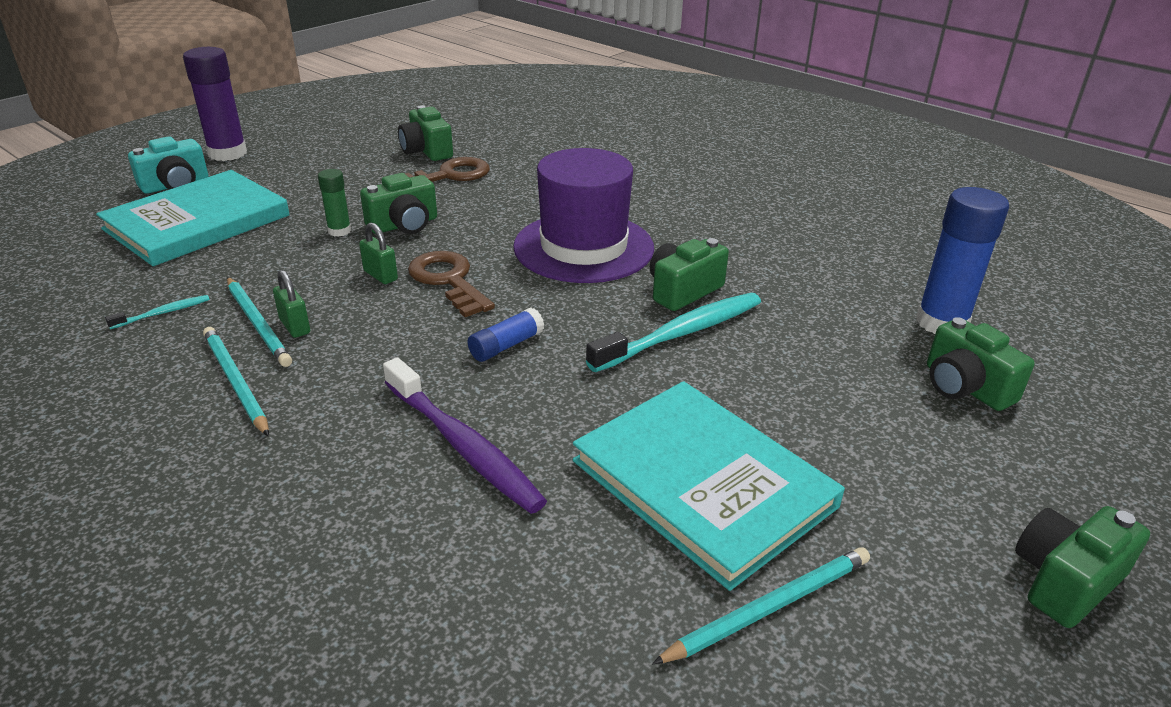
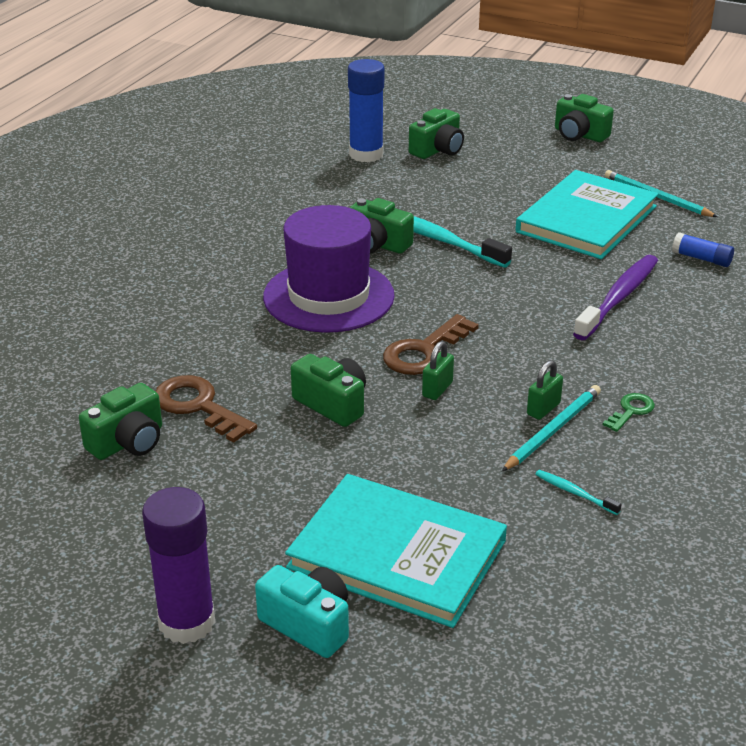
camera: 105 degrees left, 0 degrees up
(235, 382) = (631, 411): turquoise pencil -> green key
(339, 231) = (366, 441): green glue stick -> none
(506, 345) = (501, 304): blue glue stick -> blue glue stick (701, 258)

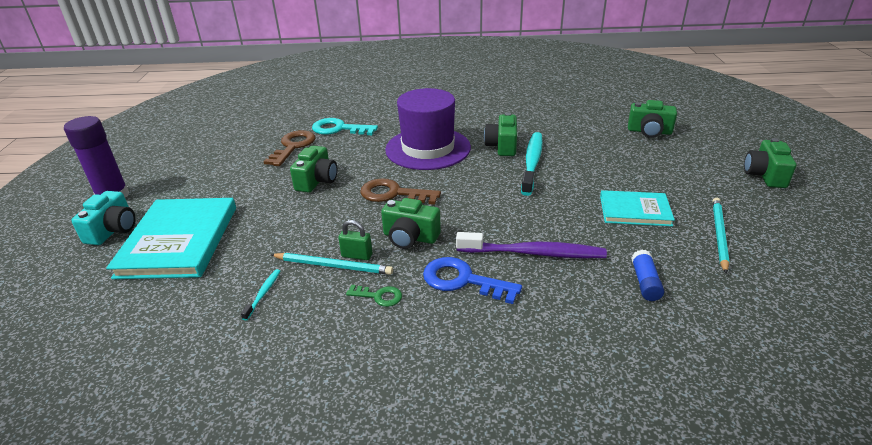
camera: 65 degrees right, 0 degrees up
(128, 442) = (253, 140): green camera -> green camera (410, 237)
(184, 352) = (339, 129): none -> turquoise key
(366, 154) = (607, 113): blue glue stick -> none
(437, 389) = (354, 209): green padlock -> none
(586, 219) = (635, 211): turquoise book -> turquoise book, size x0.58
(637, 352) = (463, 280): none -> blue key

